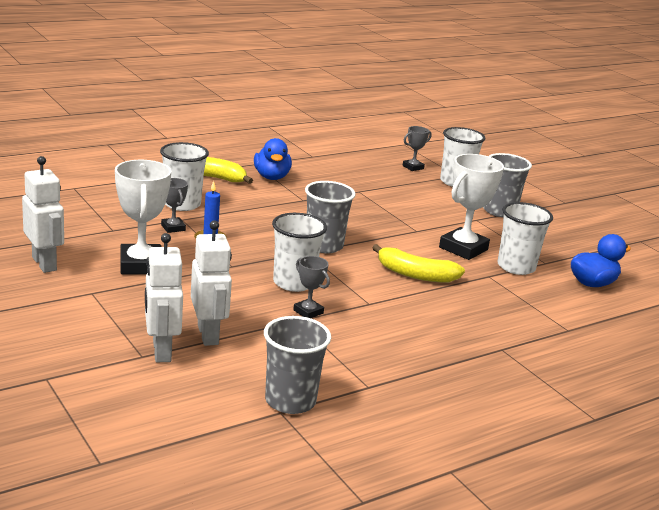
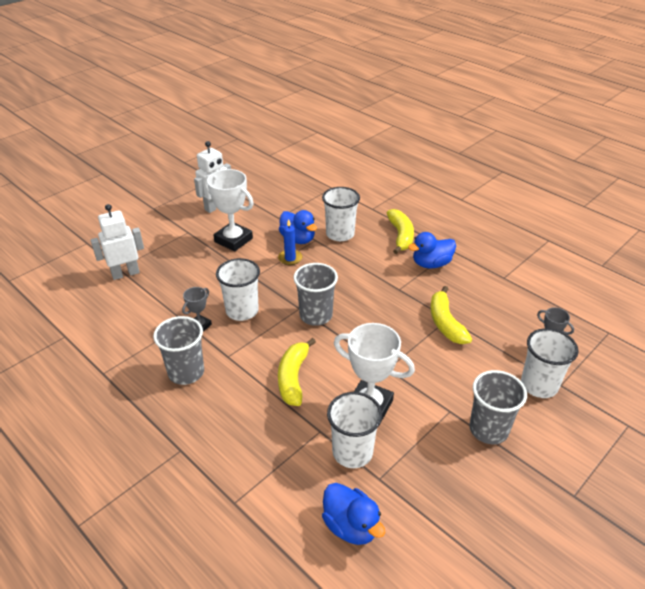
camera: 80 degrees right, 15 degrees up
(141, 265) = (233, 240): white trophy -> white trophy turned 60 degrees clockwise
(173, 228) = (298, 239): grey trophy -> blue duck
(208, 335) = (151, 287): white robot -> none
(290, 401) = (77, 338): grey cup -> grey cup (186, 372)
(365, 193) = (445, 323): none -> yellow banana

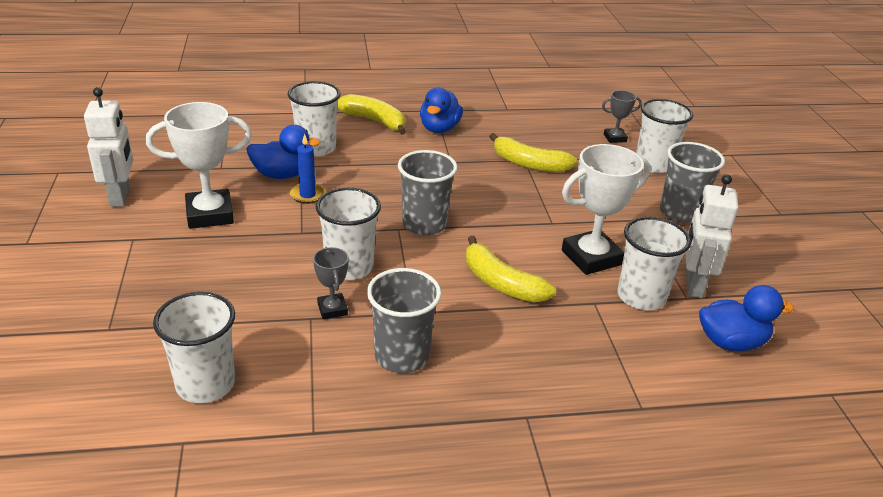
camera: 55 degrees left, 5 degrees down
(106, 319) = (205, 384): none -> white cup
(125, 273) = (132, 327): white robot -> white robot (693, 284)

